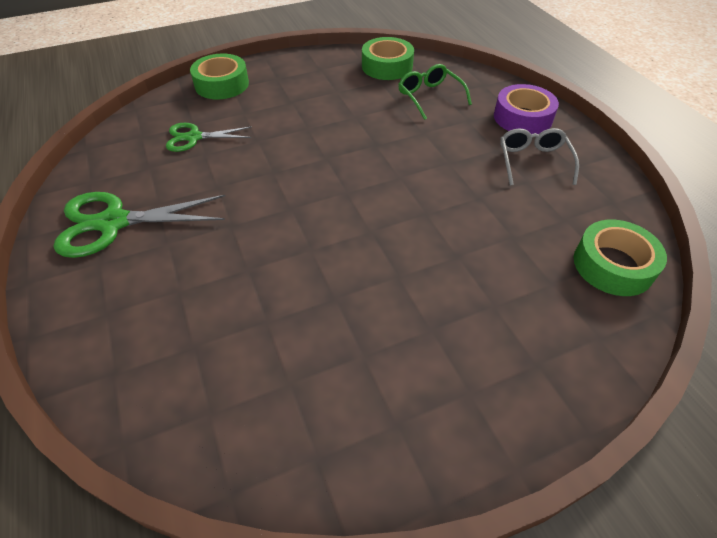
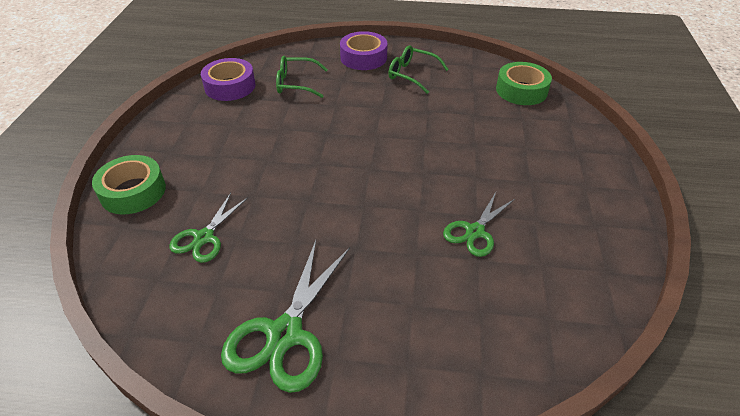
camera: 60 degrees left, 5 degrees down
(306, 304) = (475, 231): none -> green scissors
(387, 66) = (230, 86): green tape -> purple tape
(533, 162) = (412, 75): grey glasses -> green glasses

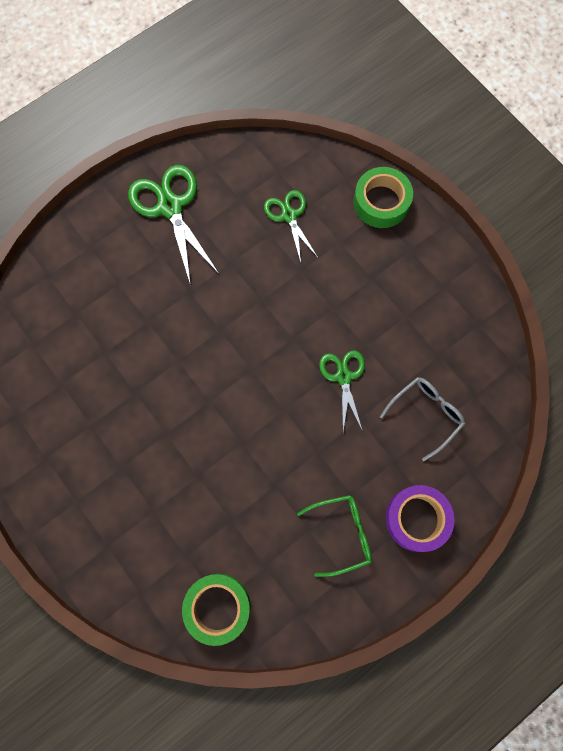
camera: 135 degrees right, 30 degrees up
(230, 86) = (474, 356): purple tape -> none
(296, 84) = (425, 415): green glasses -> grey glasses
(475, 231) = (124, 375): green scissors -> green scissors (343, 377)

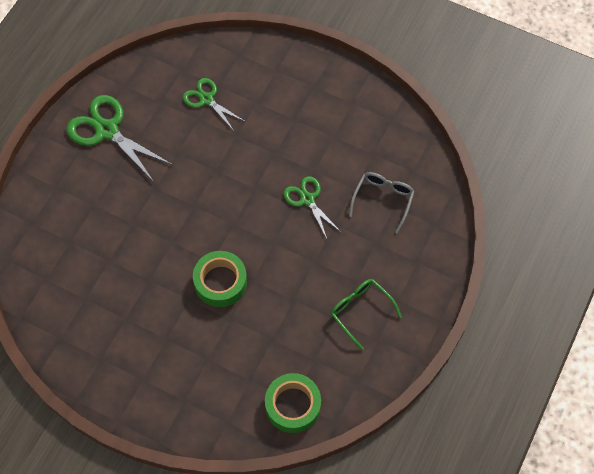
camera: 25 degrees left, 10 degrees down
(341, 534) = (361, 311): green glasses -> green glasses turned 90 degrees counterclockwise
(381, 202) = (274, 61): green tape -> green tape (220, 282)
(417, 519) = (412, 276): purple tape -> none

